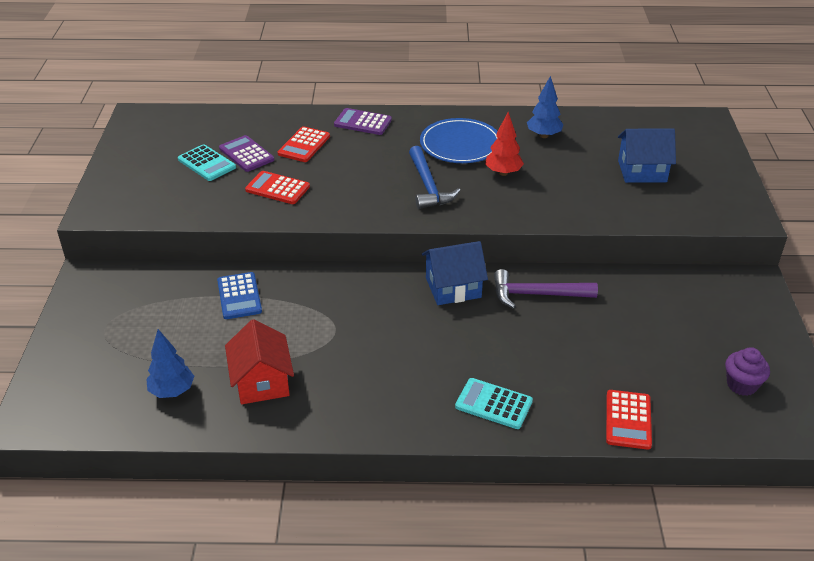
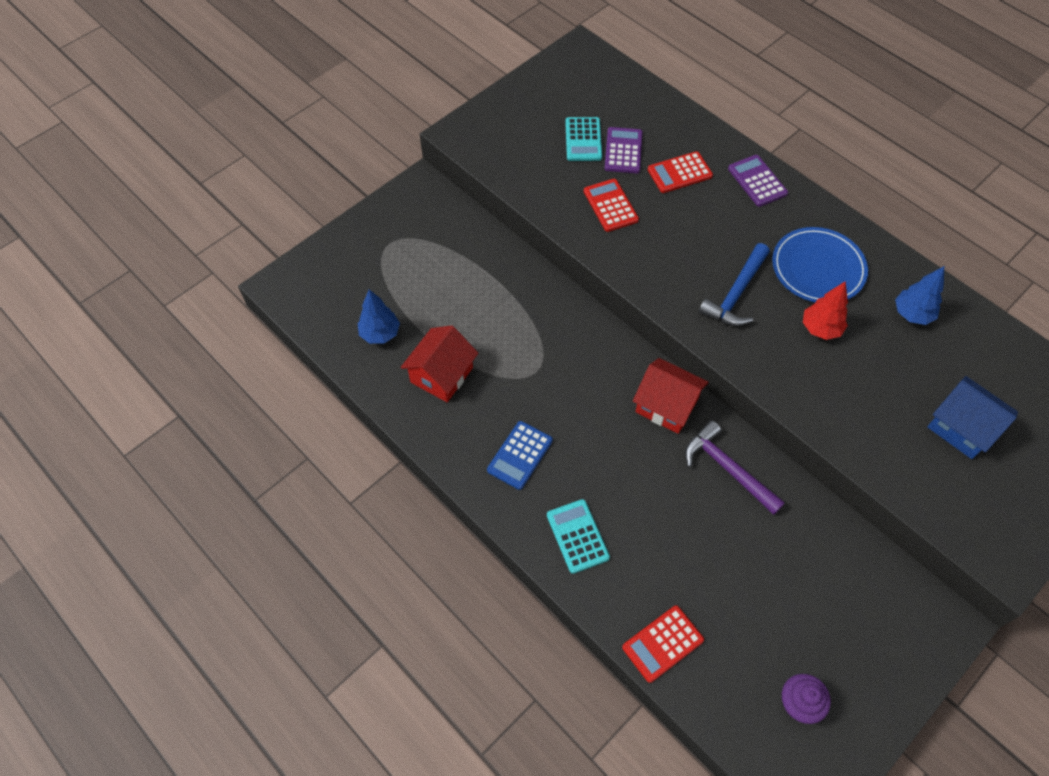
camera: 45 degrees right, 20 degrees up
(239, 296) = (501, 285): blue calculator -> blue calculator (520, 455)
(453, 287) = (666, 405): blue house -> red house

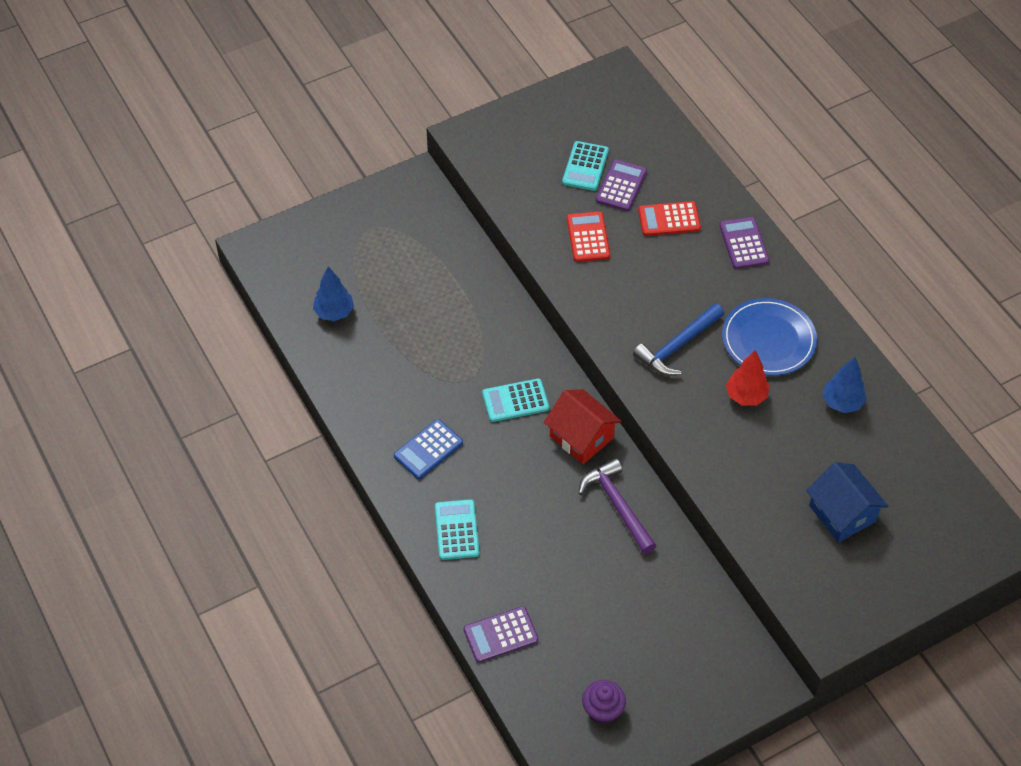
camera: 15 degrees right, 5 degrees down
(441, 375) = (380, 362): red house -> none
(589, 383) = (515, 401): none -> turquoise calculator
(662, 644) = (500, 635): red calculator -> purple calculator

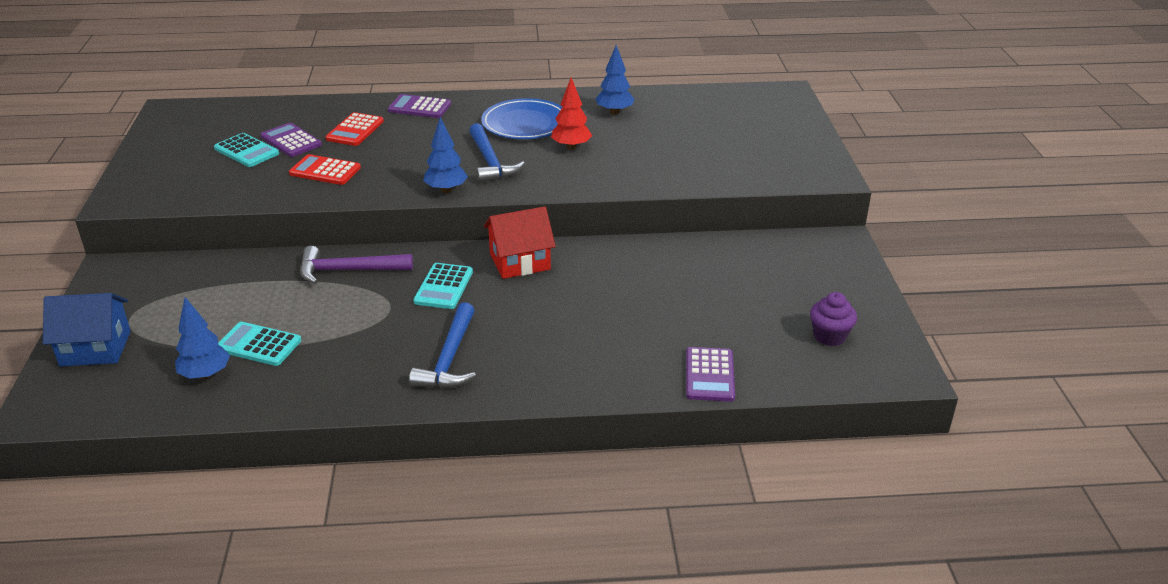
camera: 65 degrees left, 20 degrees down
(428, 449) = (449, 358): blue calculator -> blue hammer
(456, 530) = (564, 368): turquoise calculator -> turquoise calculator (258, 345)
(610, 337) = (446, 190): none -> blue tree
(617, 505) = (611, 264): purple hammer -> purple hammer (348, 271)
(842, 513) = (719, 140): blue house -> blue house (95, 348)

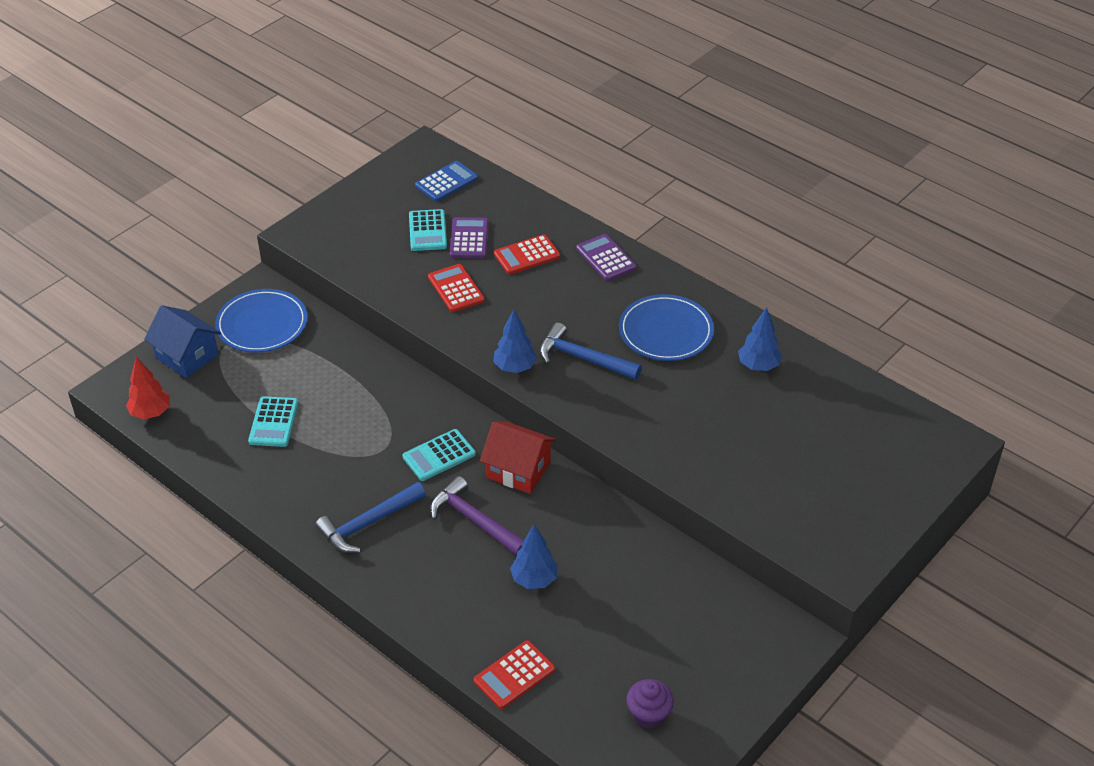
camera: 45 degrees right, 10 degrees up
(148, 290) = (262, 324): none -> blue plate
(205, 375) = (220, 425): blue tree -> blue tree (534, 579)
(219, 120) = (446, 182): none -> blue calculator
(258, 345) = (274, 422): turquoise calculator -> turquoise calculator turned 150 degrees counterclockwise
(348, 271) = (396, 394): purple hammer -> purple hammer (474, 521)
(490, 162) = (583, 358): blue hammer -> blue hammer turned 90 degrees clockwise
(571, 147) = (667, 384): red tree -> red tree (151, 413)
(709, 375) = (514, 675): purple calculator -> red calculator

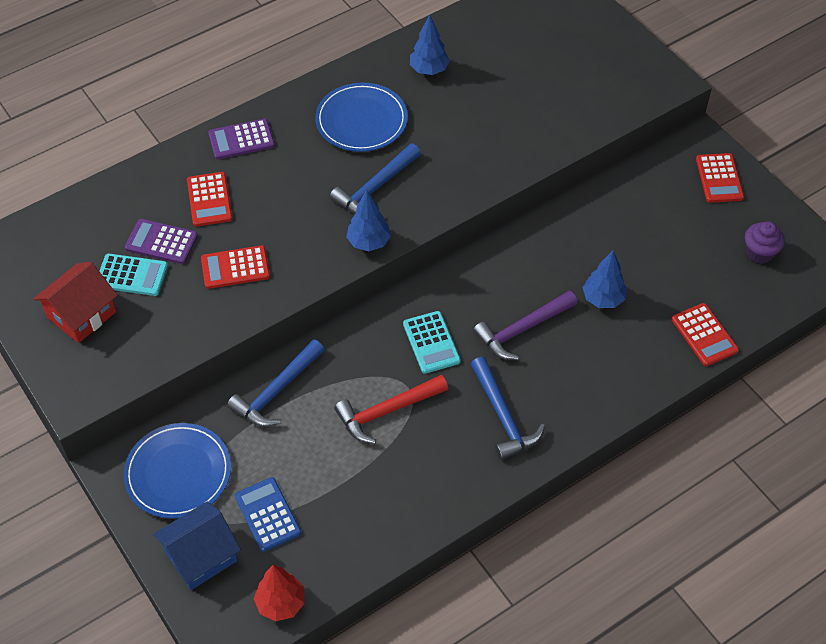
camera: 75 degrees left, 10 degrees up
(274, 422) = (337, 481): turquoise calculator -> none
(353, 440) = (387, 411): none -> red hammer
(357, 364) = (277, 391): none -> blue hammer
(446, 182) = (57, 244): blue calculator -> blue calculator (267, 514)
(518, 470) = (469, 283): red house -> red house (81, 315)
(746, 663) = (719, 178): none -> red calculator

